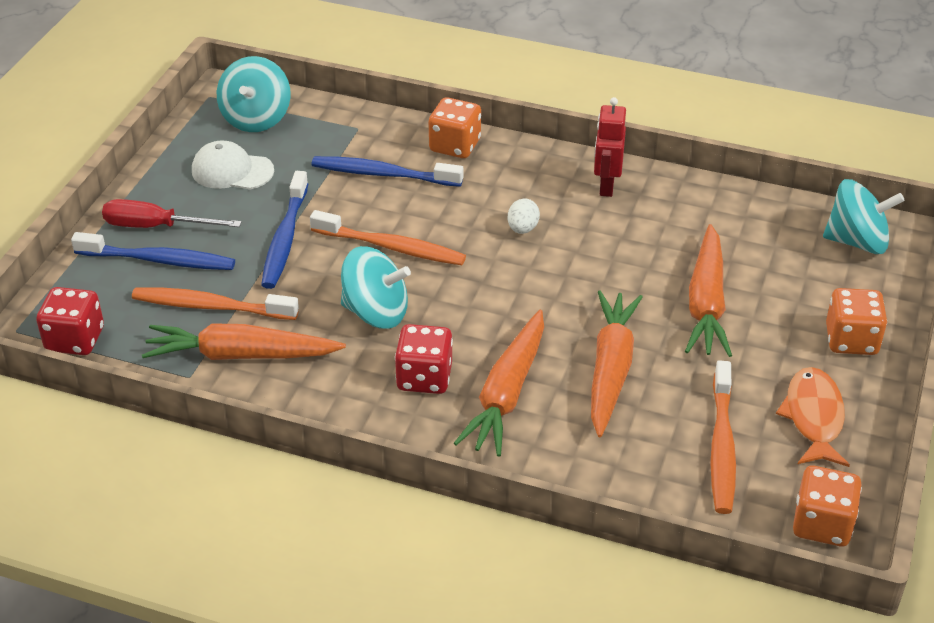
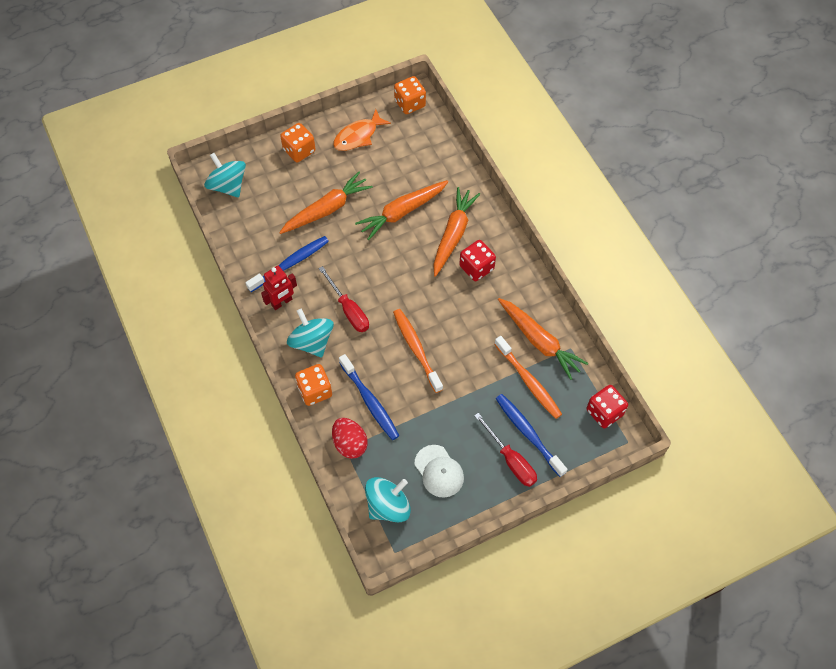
camera: 135 degrees left, 20 degrees up
(285, 238) = (458, 397): blue toothbrush -> blue toothbrush (290, 264)
(358, 133) = (350, 444): none -> red egg
(376, 312) = (461, 317): turquoise spinning top -> turquoise spinning top (312, 342)
(506, 393) = (453, 234): orange carrot -> orange carrot turned 45 degrees counterclockwise
(522, 229) = (348, 310): white egg -> red screwdriver
(722, 446) = (404, 152): orange toothbrush -> none

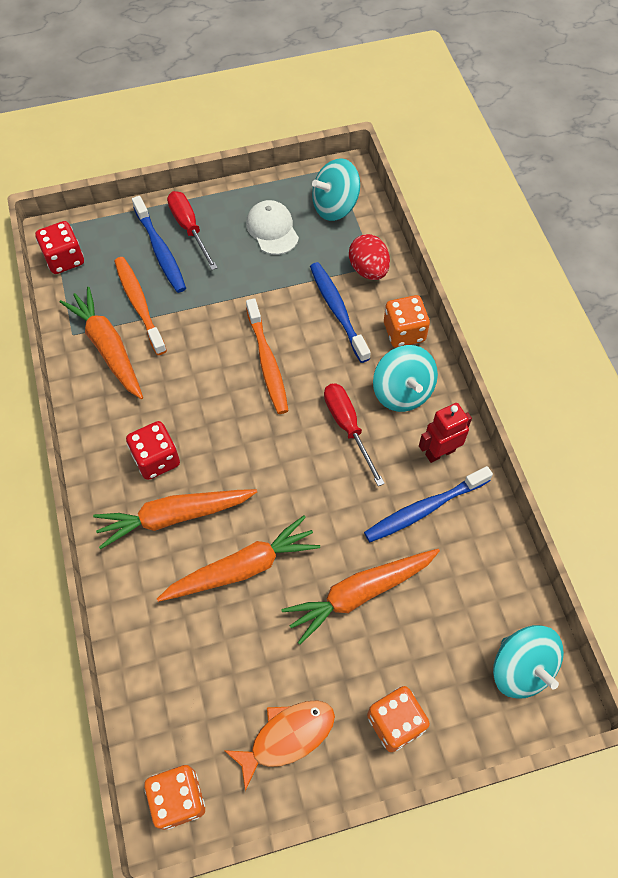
camera: 170 degrees left, 0 degrees up
(453, 234) = (174, 517): orange carrot -> orange carrot turned 45 degrees clockwise

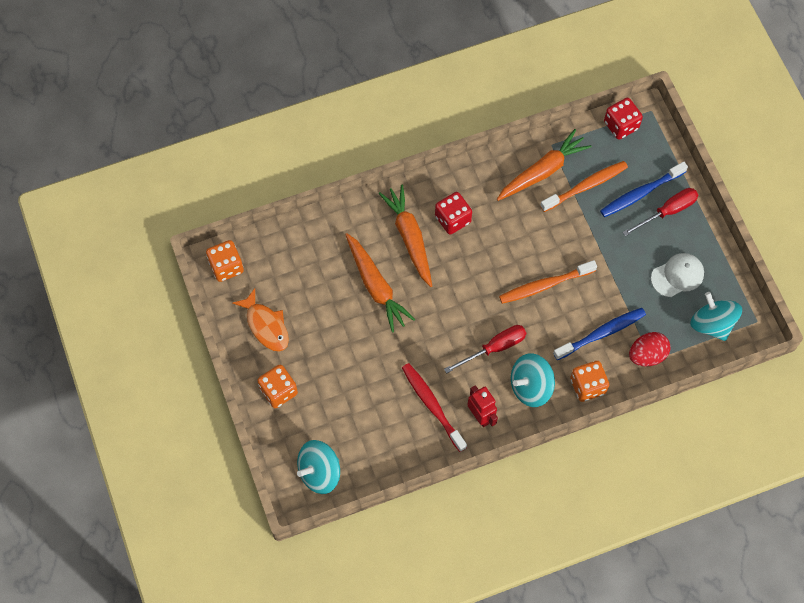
camera: 85 degrees right, 5 degrees up
(360, 593) = (364, 364): orange carrot -> none
(424, 509) = (432, 406): blue toothbrush -> red toothbrush

